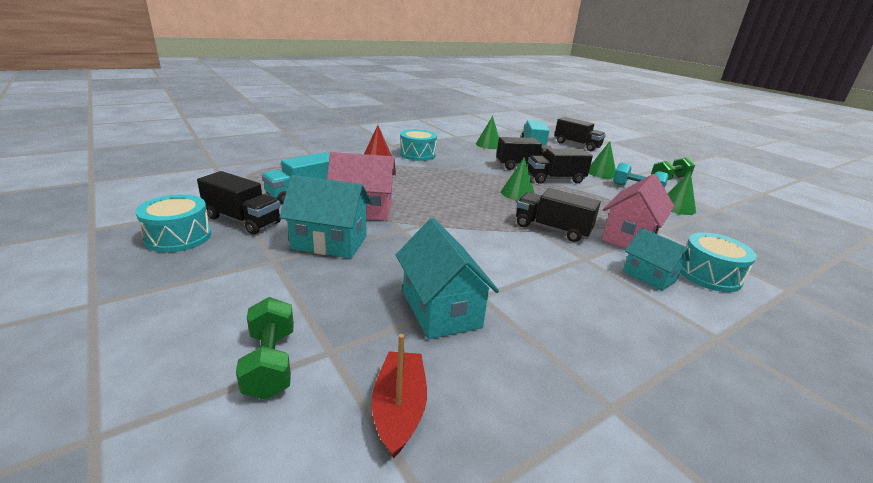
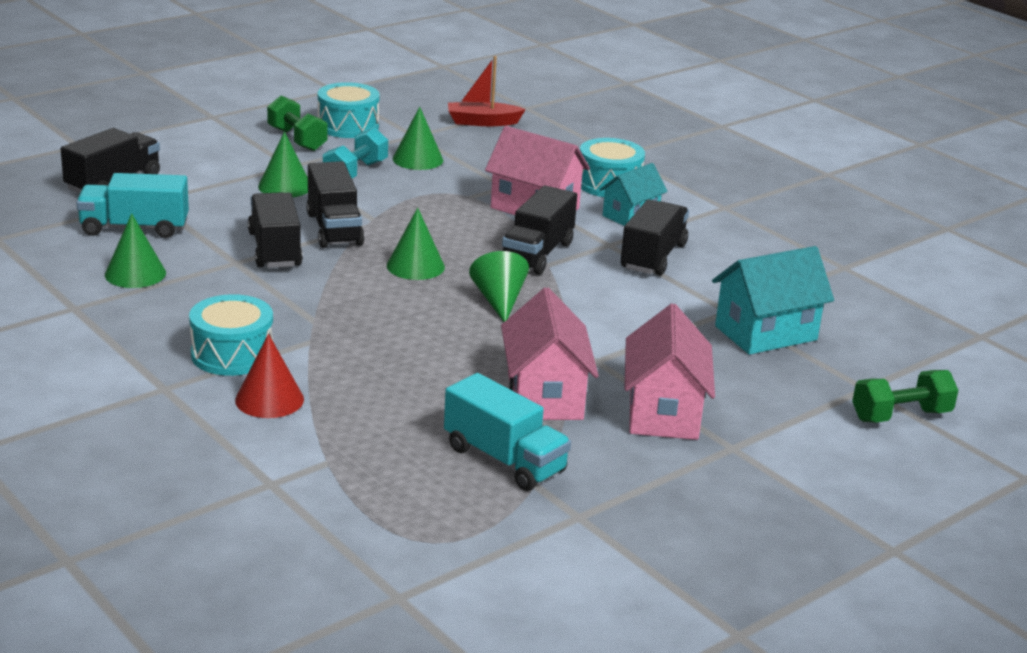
camera: 95 degrees left, 0 degrees up
(178, 237) = (717, 540): turquoise drum -> turquoise drum (348, 126)
(243, 220) = (635, 497): black truck -> black truck (653, 257)
(329, 242) = (663, 412): turquoise house -> pink house
(399, 409) = (907, 351): red boat -> red boat (482, 122)
(479, 210) = (499, 301): none -> green cone

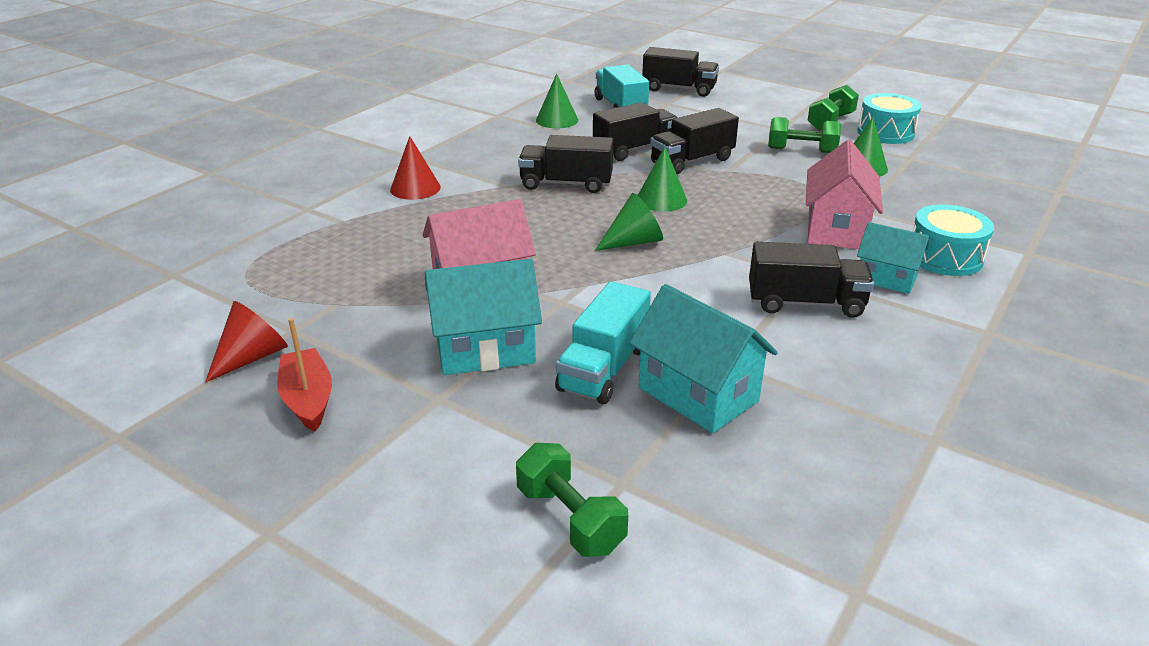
camera: 75 degrees right, 5 degrees up
(232, 354) = (469, 166): turquoise drum -> none
(285, 186) = (742, 133): green cone -> none
(355, 172) = (801, 150): turquoise dumbbell -> green dumbbell
(482, 122) = (987, 179): red boat -> red boat (308, 399)
(504, 460) = (369, 285): turquoise truck -> turquoise truck (603, 369)
(537, 254) = (742, 245): black truck -> black truck (566, 184)
(622, 545) = (252, 357): none -> red cone
(663, 412) = (485, 349): pink house -> turquoise house

